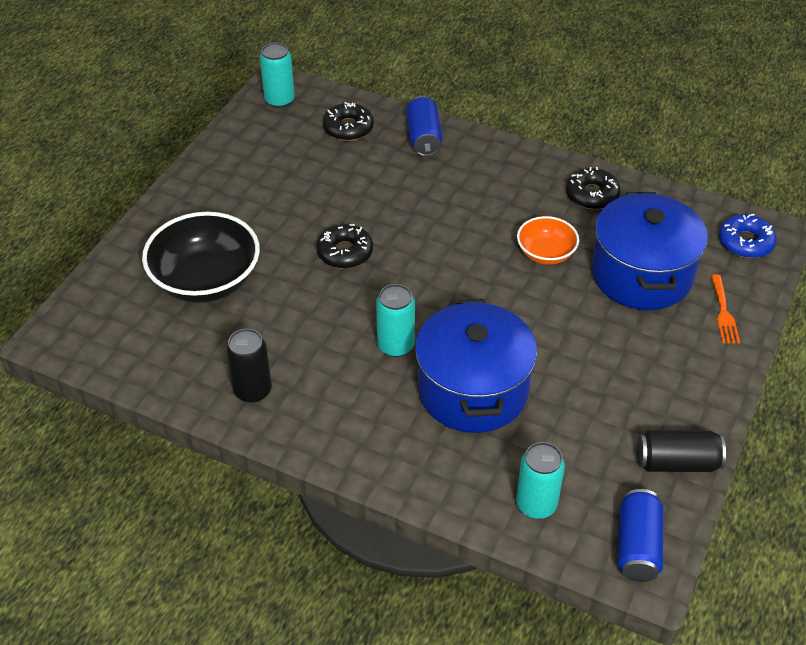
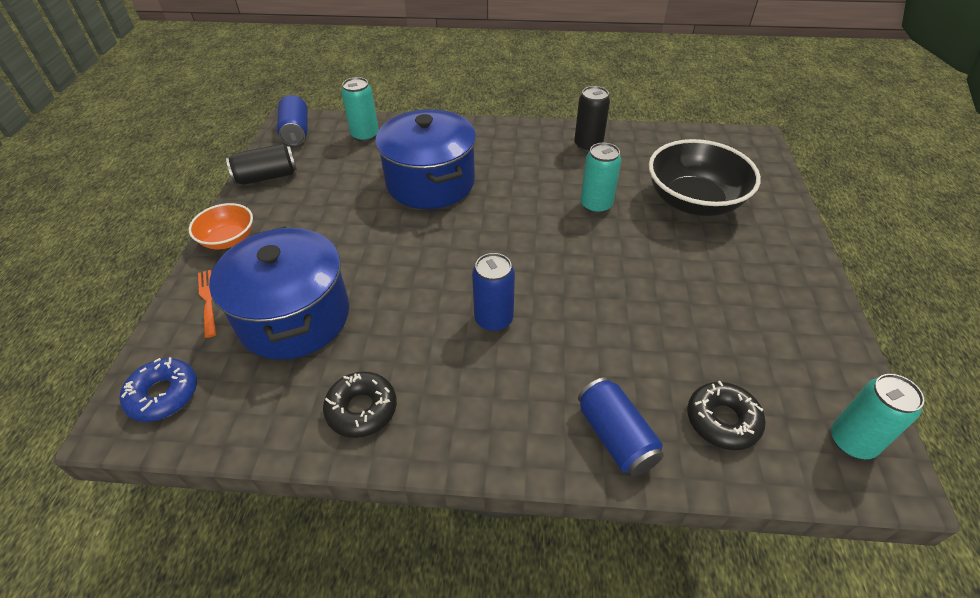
camera: 160 degrees right, 0 degrees up
(345, 252) = (600, 256): black donut -> none
(395, 346) = (505, 195): turquoise can -> turquoise can (596, 205)
(469, 227) = (493, 319): none -> blue can
(545, 253) = (401, 312): orange bowl -> orange bowl (228, 239)

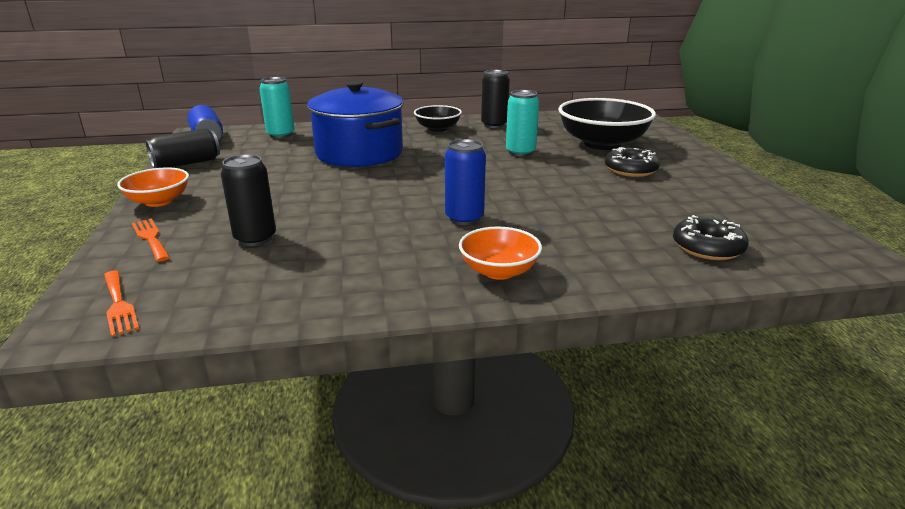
camera: 15 degrees left, 20 degrees down
(163, 395) = (119, 304): blue donut -> orange fork
(294, 317) = (255, 238): blue pot -> black can
(362, 409) = (358, 285): black donut -> black donut (630, 170)
(494, 415) = (499, 271): none -> orange bowl
(525, 145) = (438, 129): none -> black bowl
(615, 437) = (621, 268): blue can -> none
(852, 441) = (820, 244): turquoise can -> none

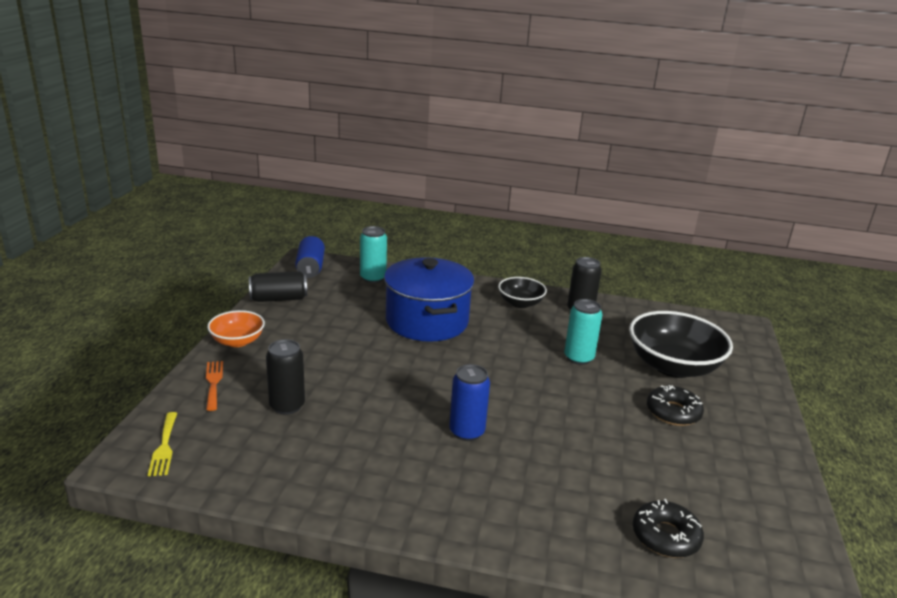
camera: 20 degrees right, 0 degrees up
(119, 304) = (164, 447): orange fork -> yellow fork
(499, 271) = (454, 503): orange bowl -> none

